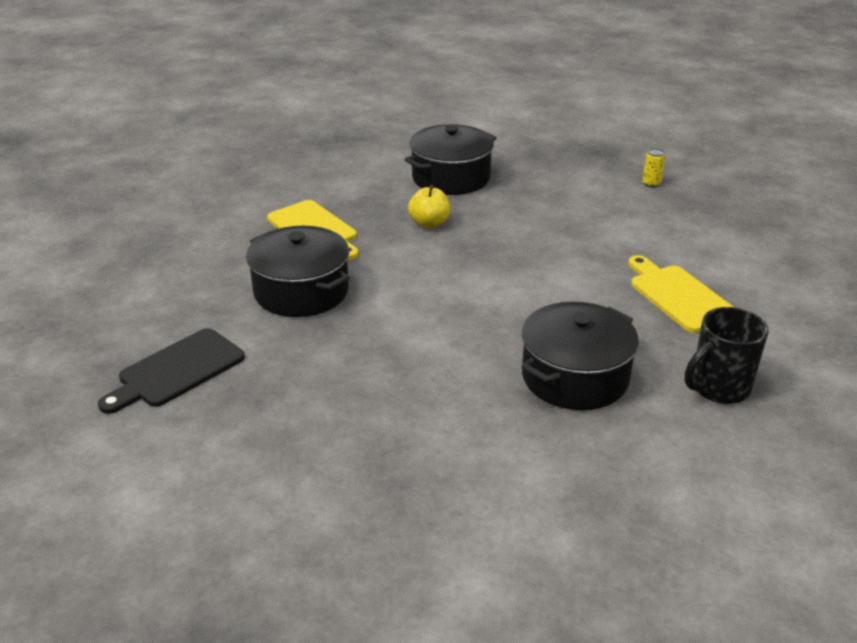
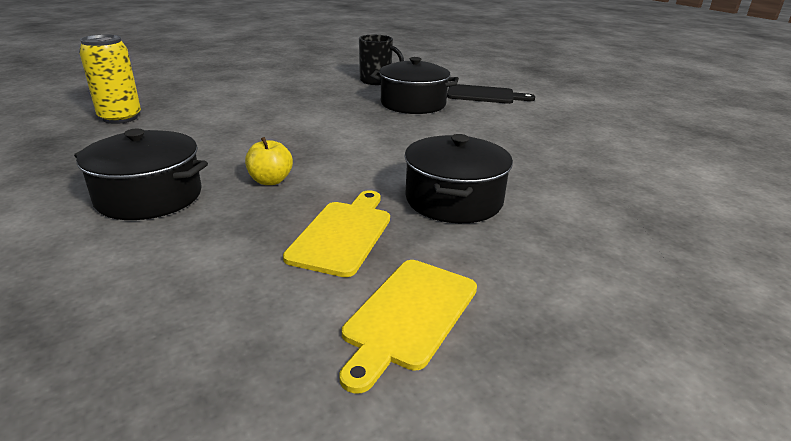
camera: 125 degrees left, 5 degrees down
(177, 370) = (620, 209): black cutting board -> black cutting board (484, 95)
(651, 184) = (120, 118): yellow can -> yellow can, size x2.35
(678, 296) = (297, 94): yellow cutting board -> yellow cutting board (408, 316)

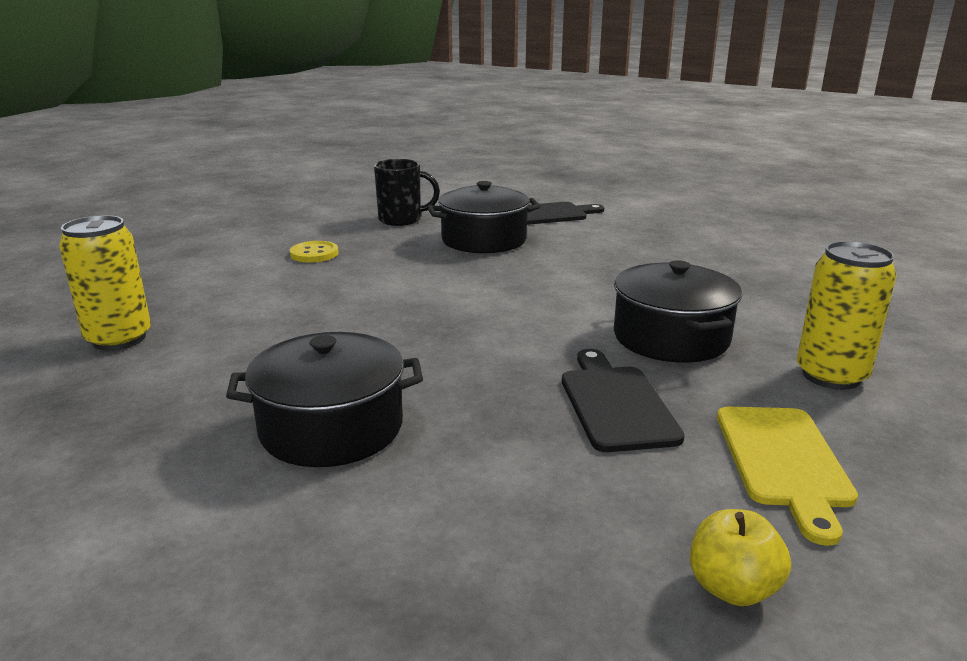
camera: 25 degrees left, 5 degrees down
(270, 181) = (452, 368): yellow apple -> yellow apple (732, 588)
(292, 92) = (314, 254): none -> yellow button
(343, 234) = (615, 404): yellow cutting board -> black cutting board
(549, 264) = (831, 376): none -> yellow can

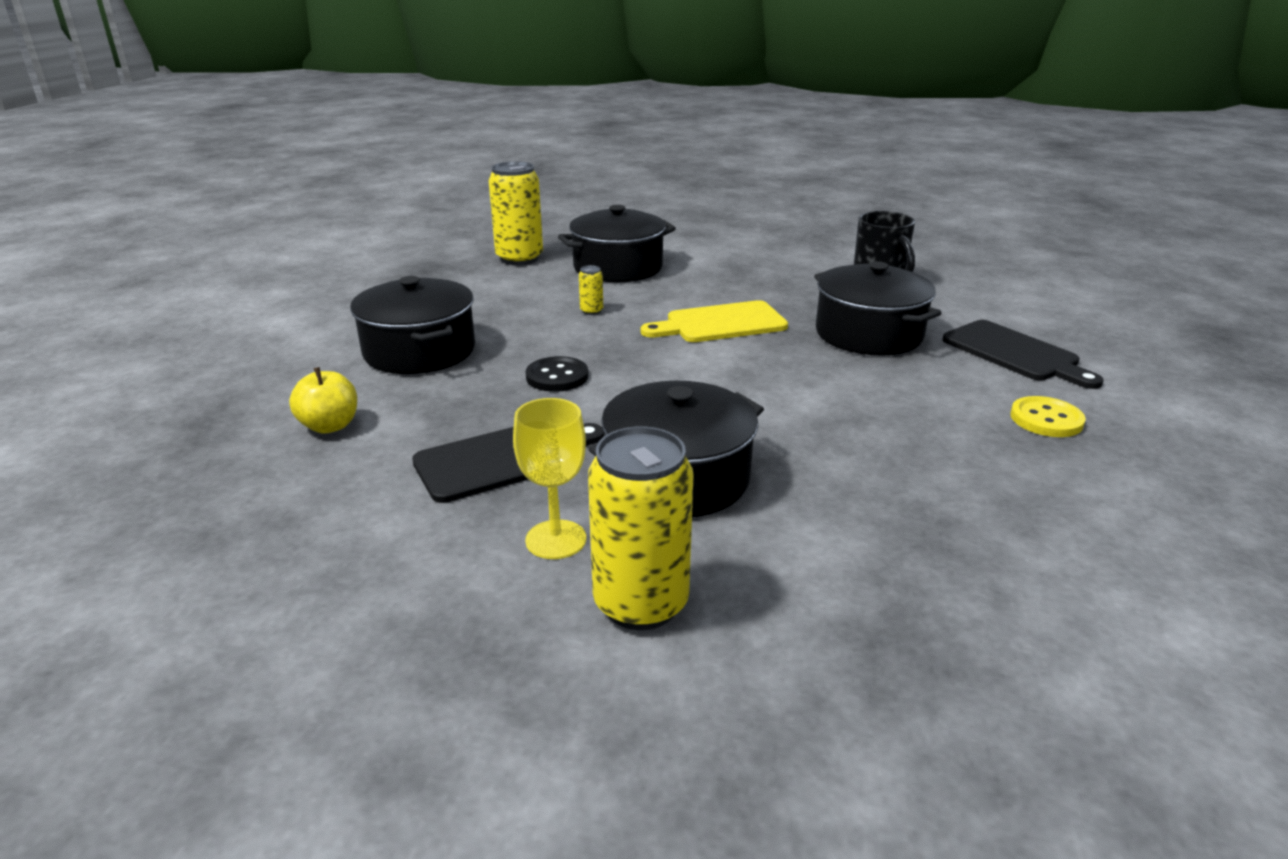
camera: 70 degrees right, 5 degrees up
(229, 295) = (618, 267): none -> black pot
(314, 254) = (736, 272): yellow button -> yellow button (1046, 419)
(327, 323) = (591, 311): none -> yellow can
(464, 359) = (557, 376): none -> black button
(732, 588) = (224, 540): yellow apple -> yellow apple (330, 426)
(750, 395) = (556, 539): none -> yellow goblet
(783, 461) = (419, 564): yellow cutting board -> yellow cutting board (720, 323)

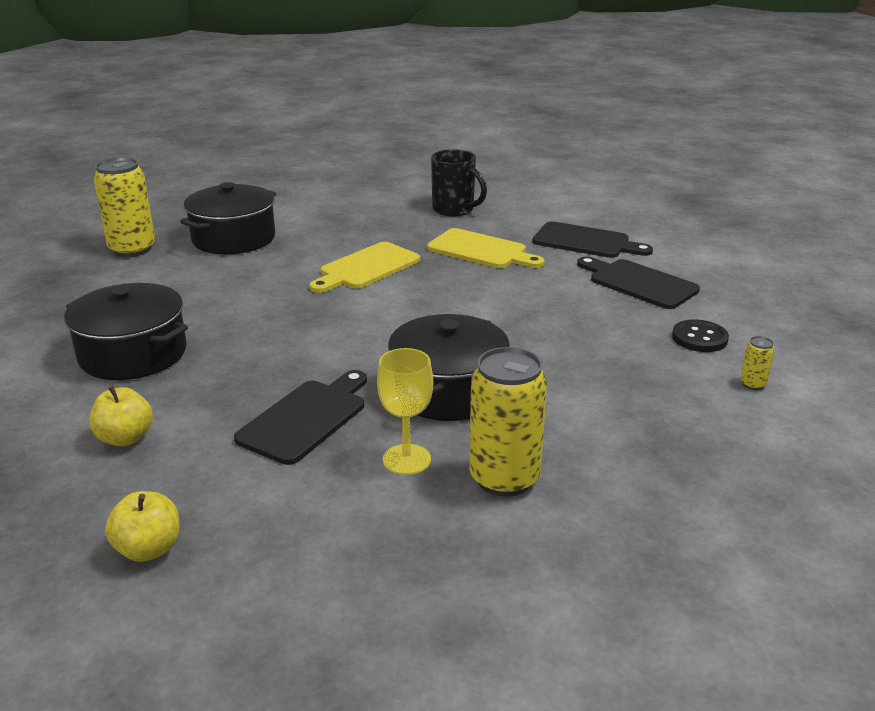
camera: 30 degrees left, 0 degrees up
(231, 540) = (149, 549): none -> yellow apple
(557, 376) = (280, 343): black button -> black button (699, 338)
(591, 311) = (251, 282): yellow can -> yellow can (752, 384)
(868, 334) = (481, 250): black pot -> yellow cutting board
(1046, 419) = (639, 283): yellow button -> black cutting board

